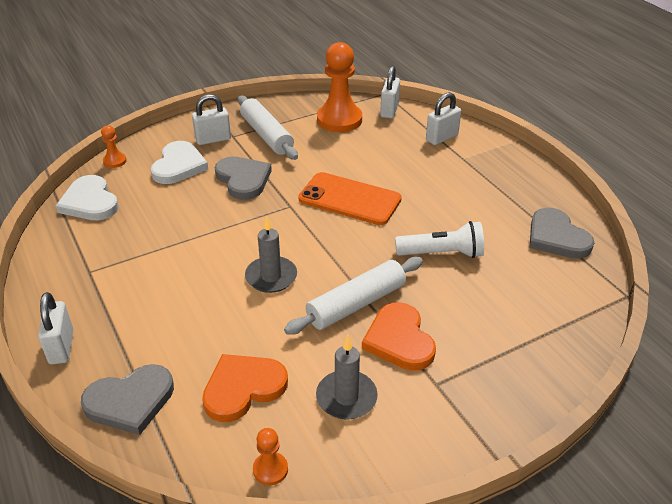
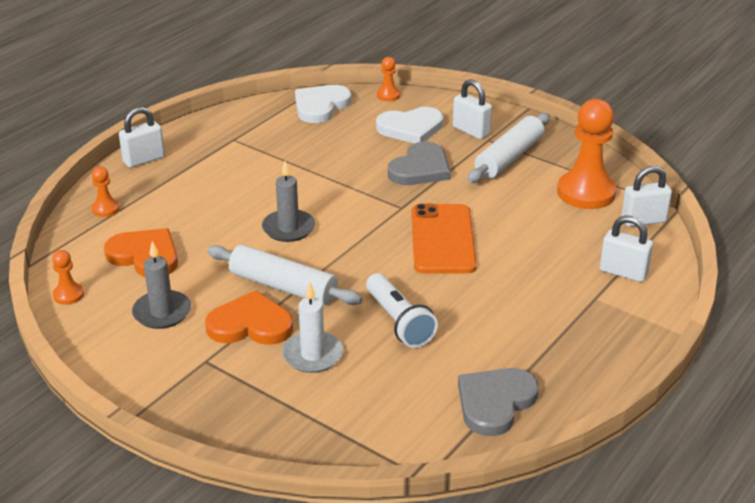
camera: 65 degrees right, 5 degrees down
(130, 401) = (105, 209): grey heart -> orange pawn
(399, 340) = (250, 324): orange heart -> orange heart turned 45 degrees clockwise
(460, 313) = (312, 355): none -> white candle

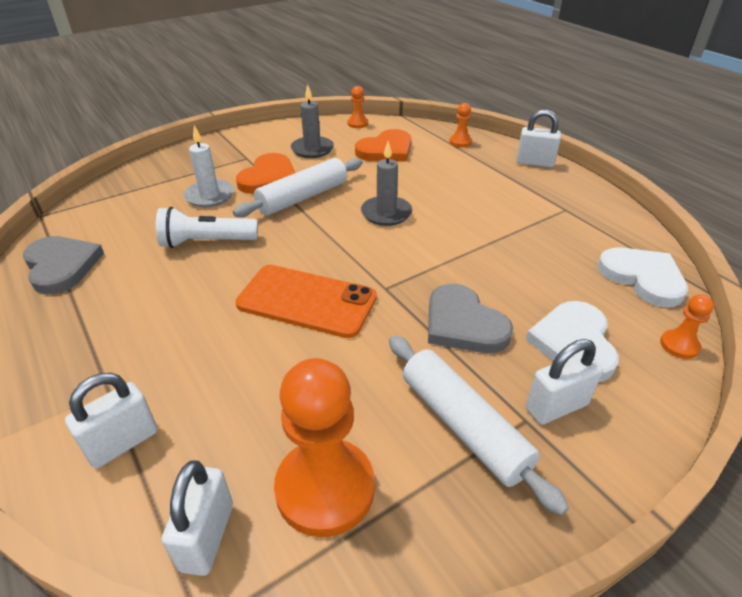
camera: 110 degrees right, 5 degrees up
(144, 159) = (534, 163): white padlock -> white padlock turned 60 degrees counterclockwise

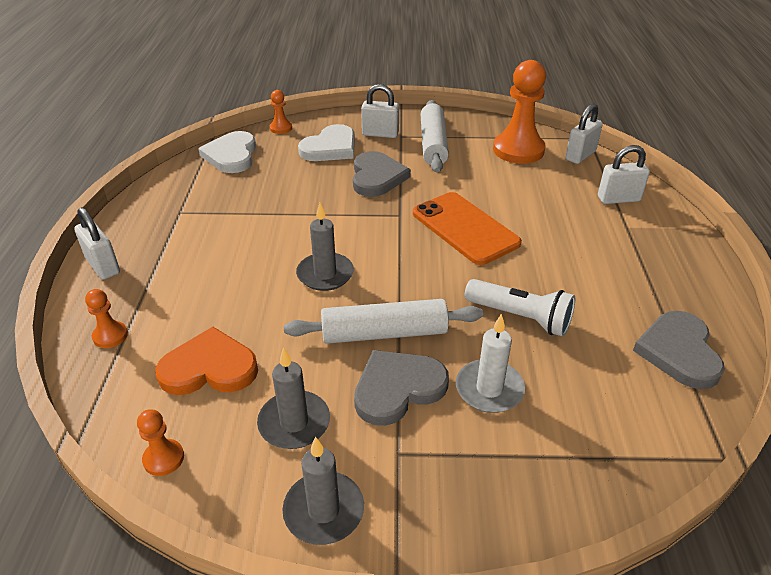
camera: 145 degrees left, 0 degrees up
(266, 134) = (324, 510): none -> grey candle
(268, 178) = (398, 388): orange heart -> grey heart

